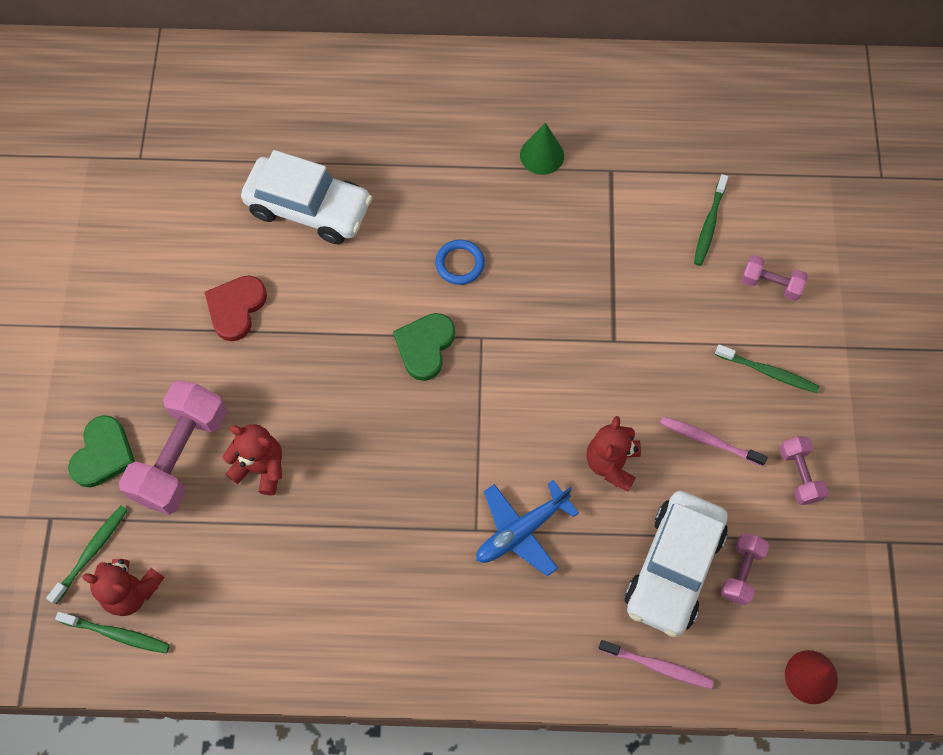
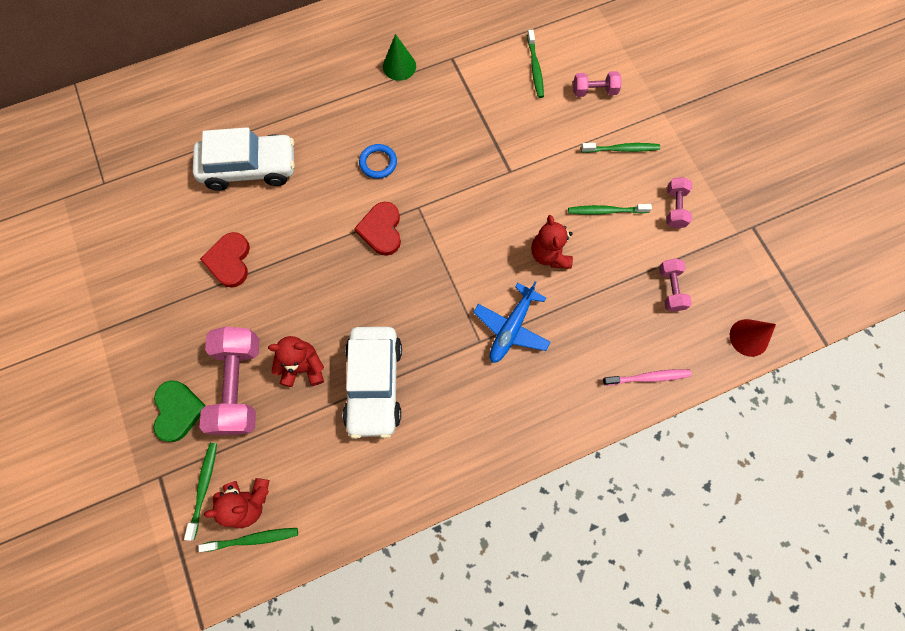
camera: 25 degrees left, 5 degrees up
(425, 346) = (381, 230): green heart -> red heart
(673, 567) = (625, 306): white car -> white car (374, 384)
(709, 441) = (606, 211): pink toothbrush -> green toothbrush
(799, 475) = (675, 208): pink dumbbell -> pink dumbbell turned 45 degrees clockwise

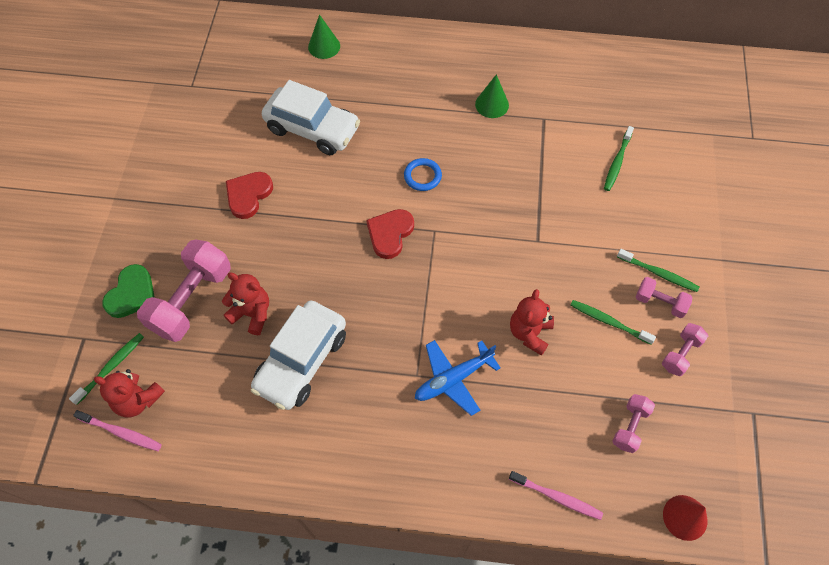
camera: 30 degrees right, 10 degrees down
(210, 82) = (324, 46): none -> green cone
(253, 539) = (121, 432): green toothbrush -> pink toothbrush
(594, 91) = (663, 208): pink dumbbell -> pink dumbbell (660, 302)

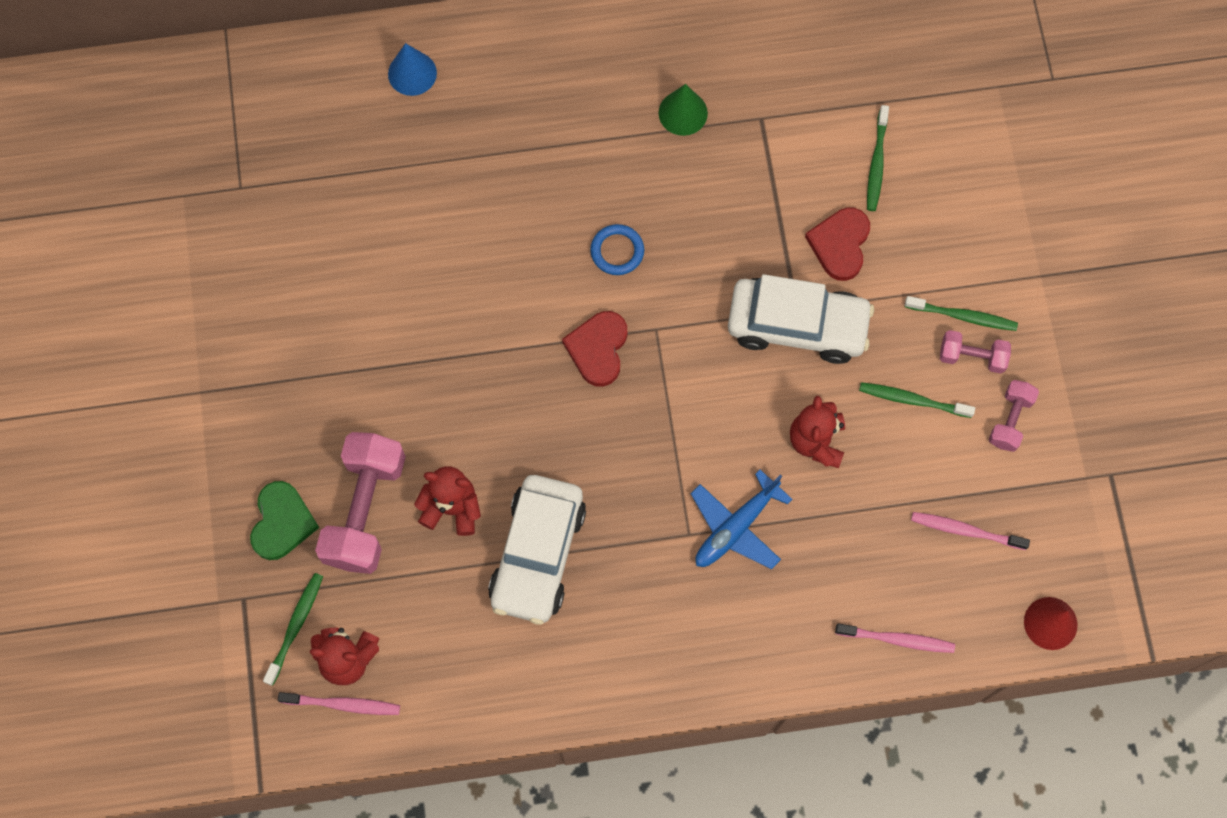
camera: 15 degrees left, 10 degrees up
(248, 195) = (386, 340): red heart -> red heart (840, 244)
(312, 129) = (441, 215): white car -> white car (797, 326)
(324, 46) = (412, 73): green cone -> blue cone
(630, 427) = (966, 531): pink dumbbell -> pink toothbrush

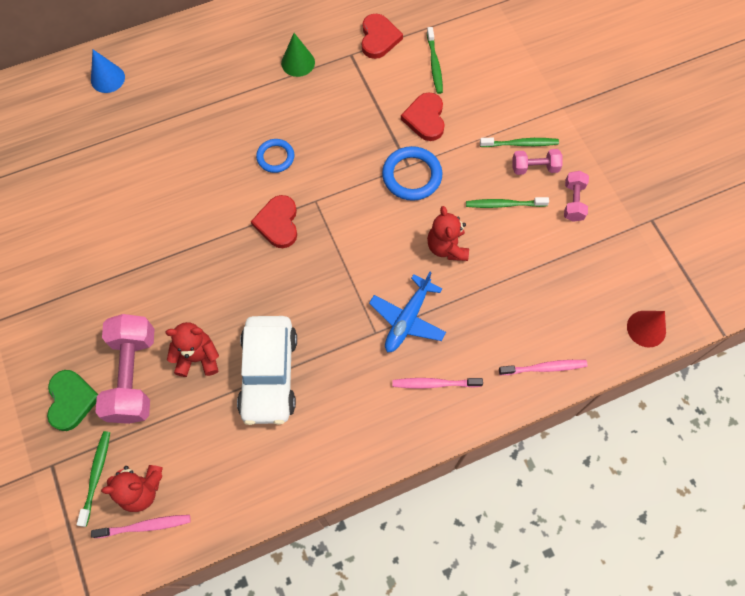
camera: 15 degrees left, 5 degrees down
(797, 326) = (412, 176): white car -> blue ring
(808, 102) = (379, 38): none -> red heart
(966, 531) = (568, 281): pink toothbrush -> pink toothbrush (435, 383)

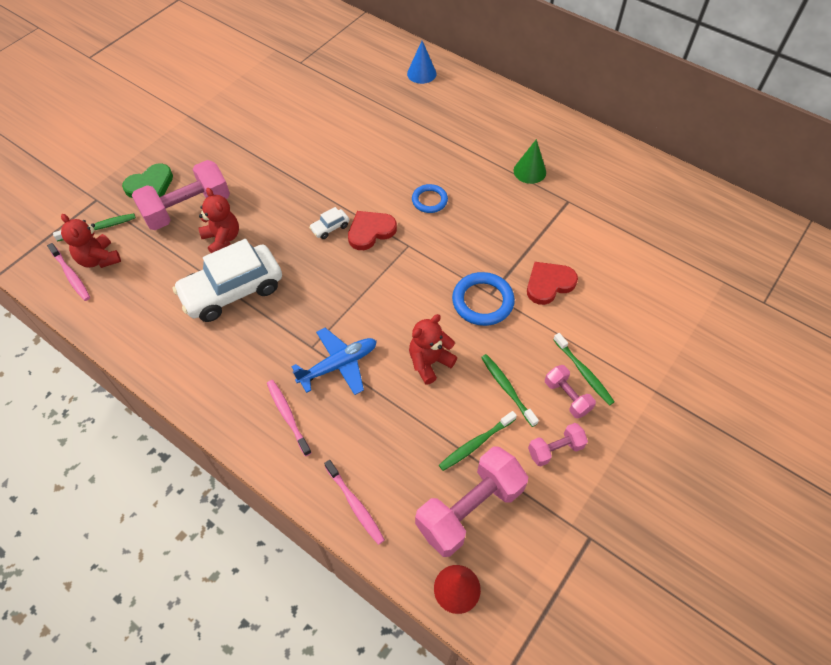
camera: 60 degrees right, 10 degrees down
(250, 255) = (330, 228): none -> white car
(379, 38) = (602, 212): red heart -> none
(407, 319) = (338, 365): blue plane -> blue plane turned 150 degrees clockwise
(434, 64) = (611, 264): green toothbrush -> green toothbrush (476, 443)
(590, 286) = (470, 509): none -> pink dumbbell

